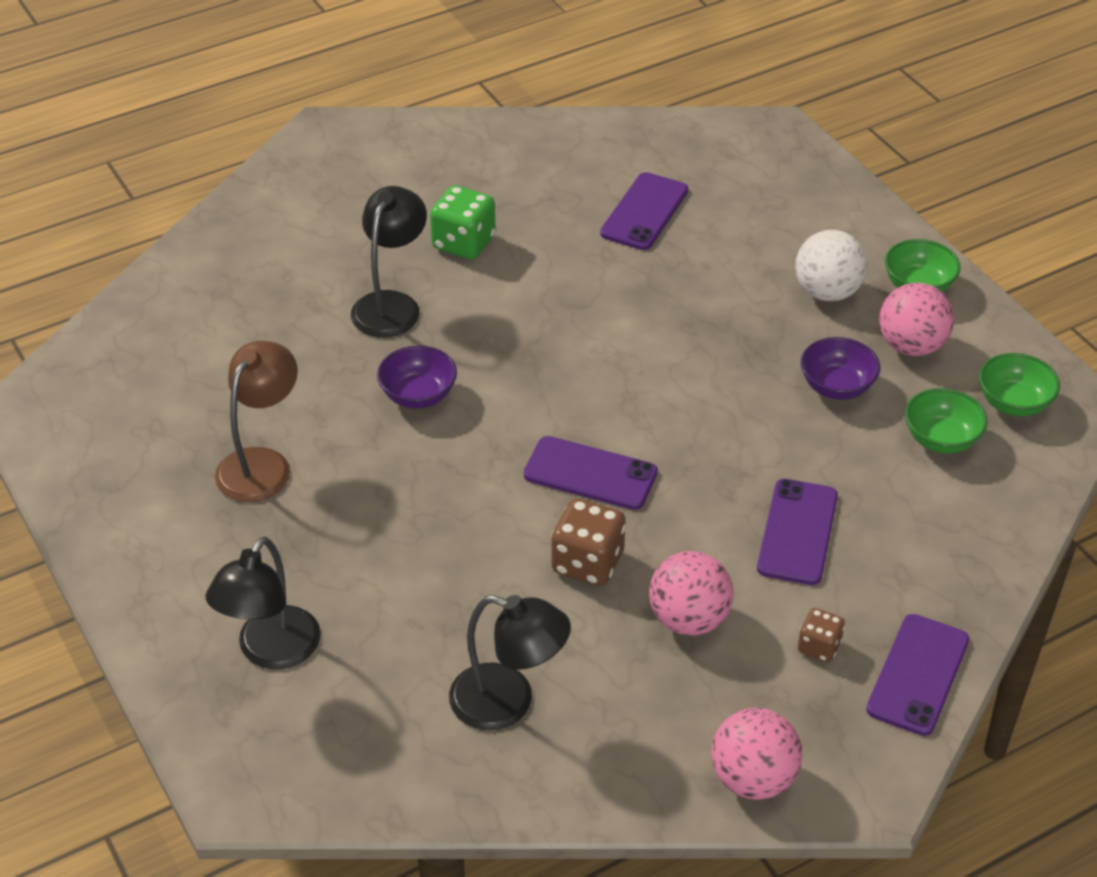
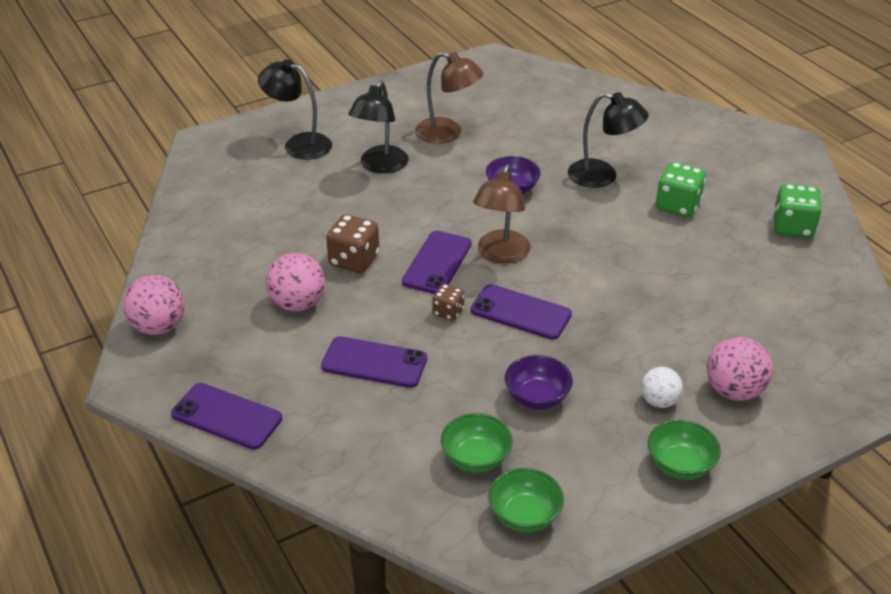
camera: 90 degrees right, 5 degrees down
(508, 702) = (244, 227): black lamp -> black lamp (380, 166)
(510, 156) = (792, 227): none -> green dice
(570, 410) = (500, 254): none -> brown lamp
(644, 212) = (741, 297): purple phone -> purple phone (521, 312)
(819, 647) = (262, 366): brown dice -> brown dice (448, 312)
(827, 292) = (659, 401): white ball -> white ball, size x0.64
(911, 346) = (594, 451): pink ball -> pink ball (734, 391)

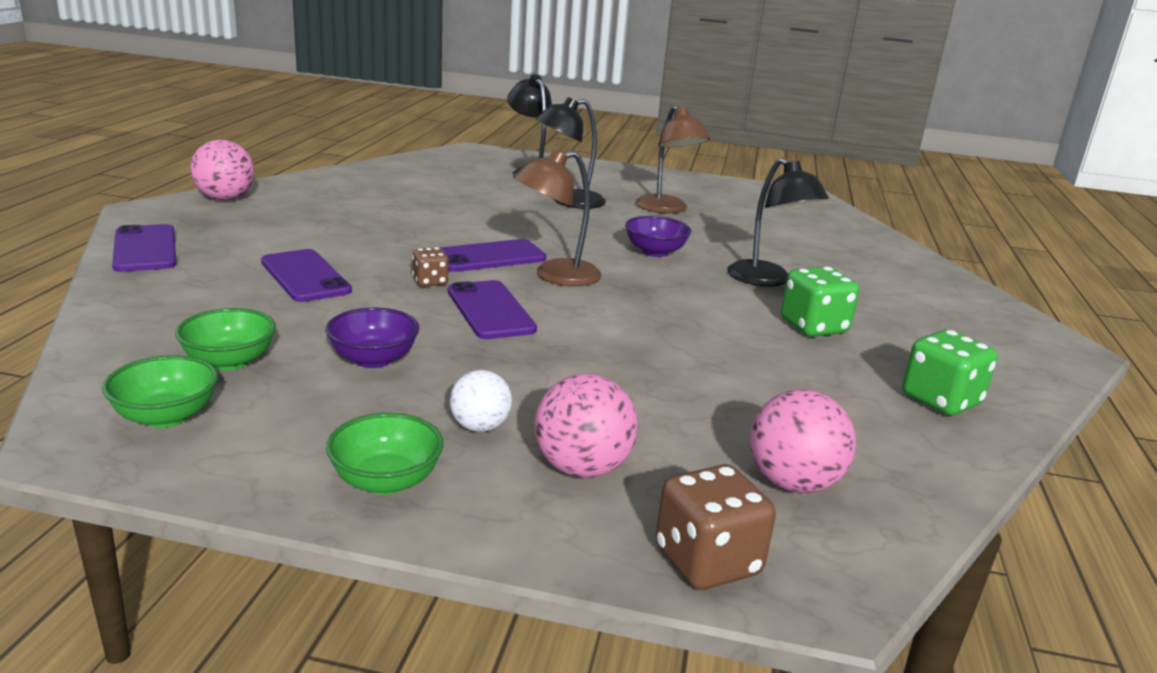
camera: 40 degrees right, 15 degrees down
(297, 304) = (334, 228): pink ball -> pink ball (792, 483)
(354, 260) = (429, 229): brown dice -> brown dice (707, 562)

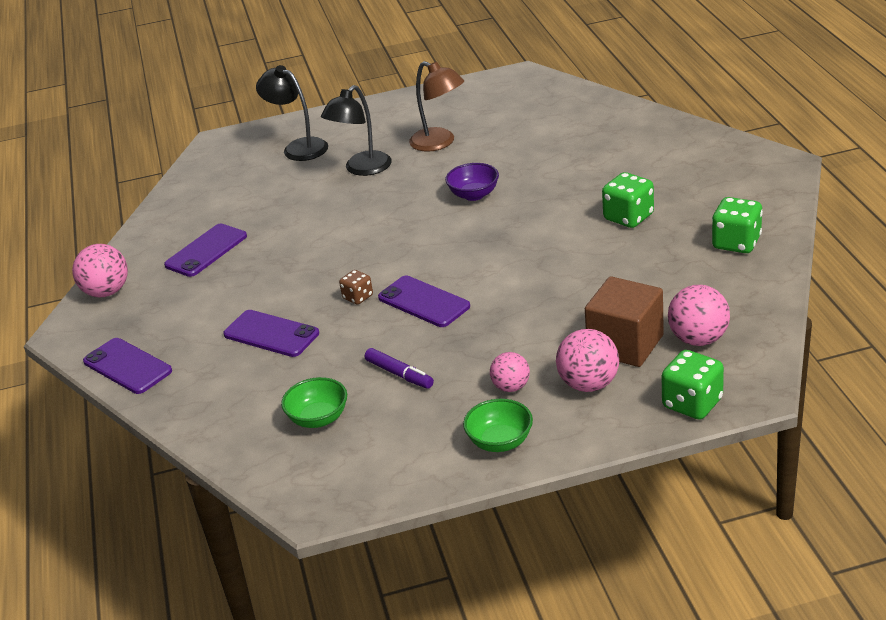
camera: 20 degrees left, 10 degrees up
(166, 416) = (336, 468): green bowl -> none
(373, 359) = (399, 374): purple bowl -> purple marker
(480, 427) = (511, 387): white ball -> pink ball
(489, 257) = (370, 255): purple phone -> purple phone (206, 251)
(555, 276) = (432, 251): brown lamp -> none
(681, 445) = (625, 344): none -> brown cube
(707, 562) = (692, 403): brown dice -> green dice
(767, 280) = (568, 187): black lamp -> none

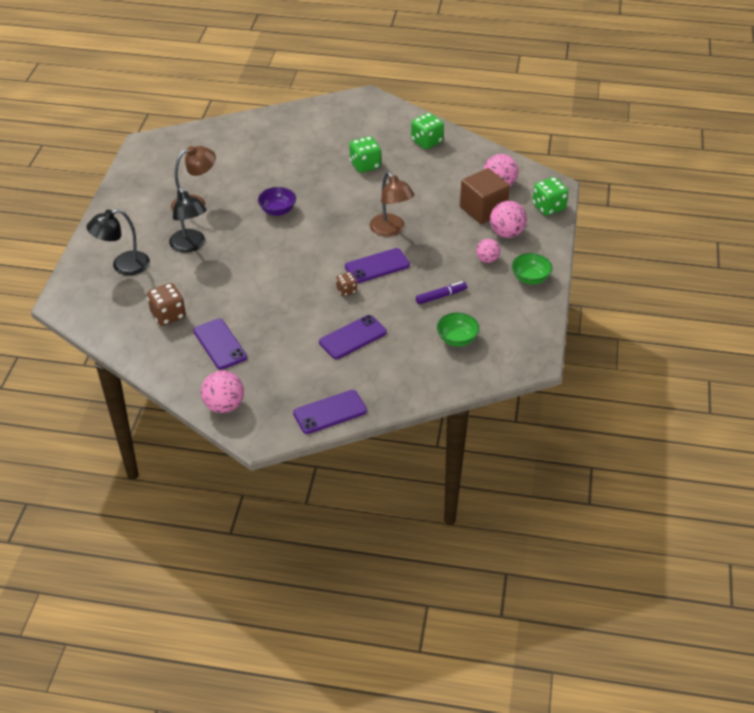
camera: 70 degrees left, 10 degrees up
(235, 203) = (168, 315): none -> brown dice
(508, 285) = (391, 230): none -> brown lamp

